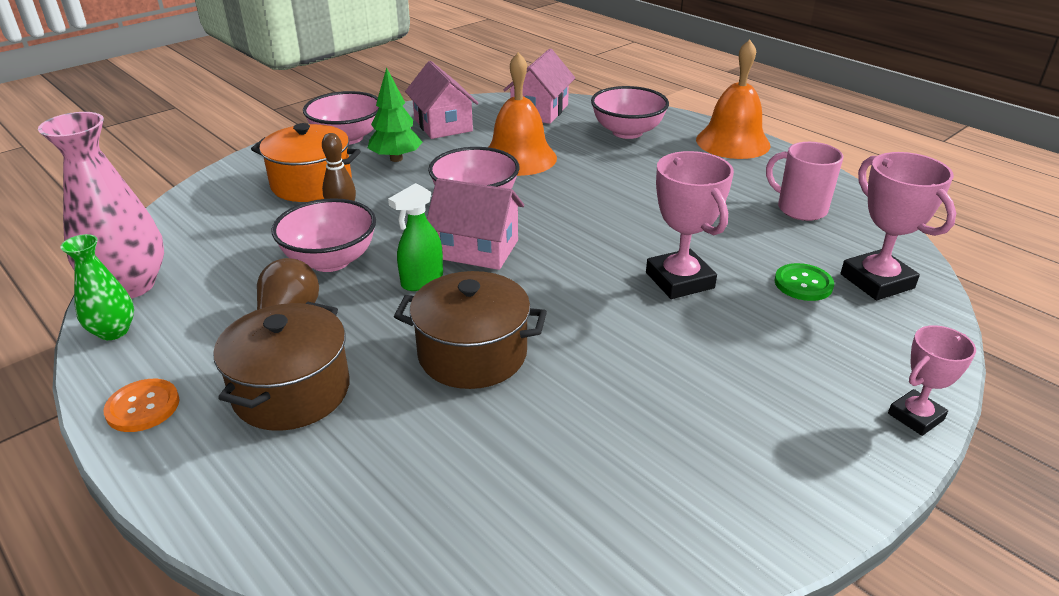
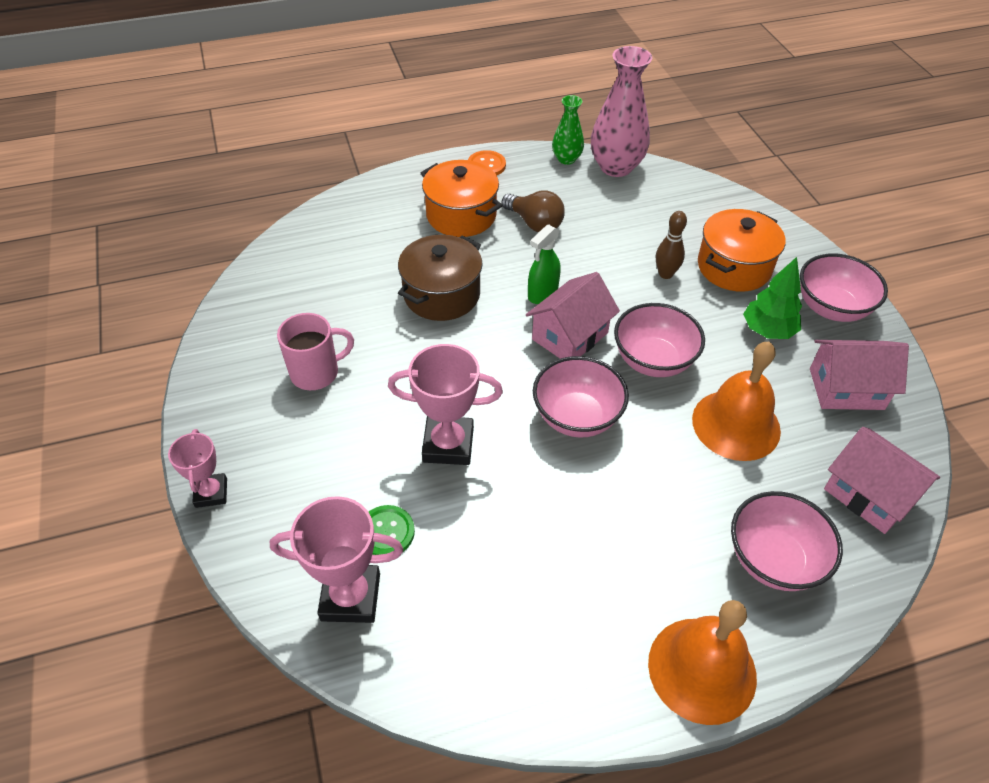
camera: 115 degrees right, 15 degrees up
(292, 391) = (461, 215): brown pot -> orange pot
(330, 260) = (598, 255): pink bowl -> pink bowl (577, 417)
(422, 281) = (542, 294): green spray bottle -> green spray bottle turned 120 degrees counterclockwise
(800, 209) = (505, 627): pink mug -> pink mug (316, 373)

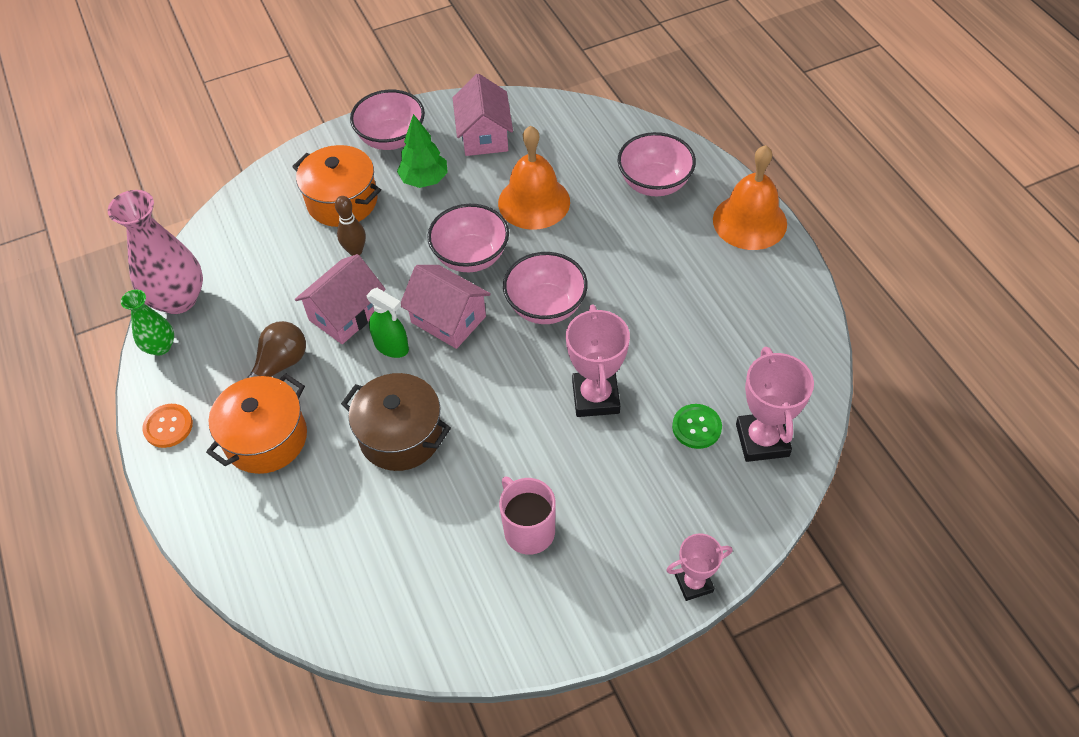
camera: 95 degrees left, 5 degrees up
(869, 494) = (585, 130): pink house -> pink house (346, 314)

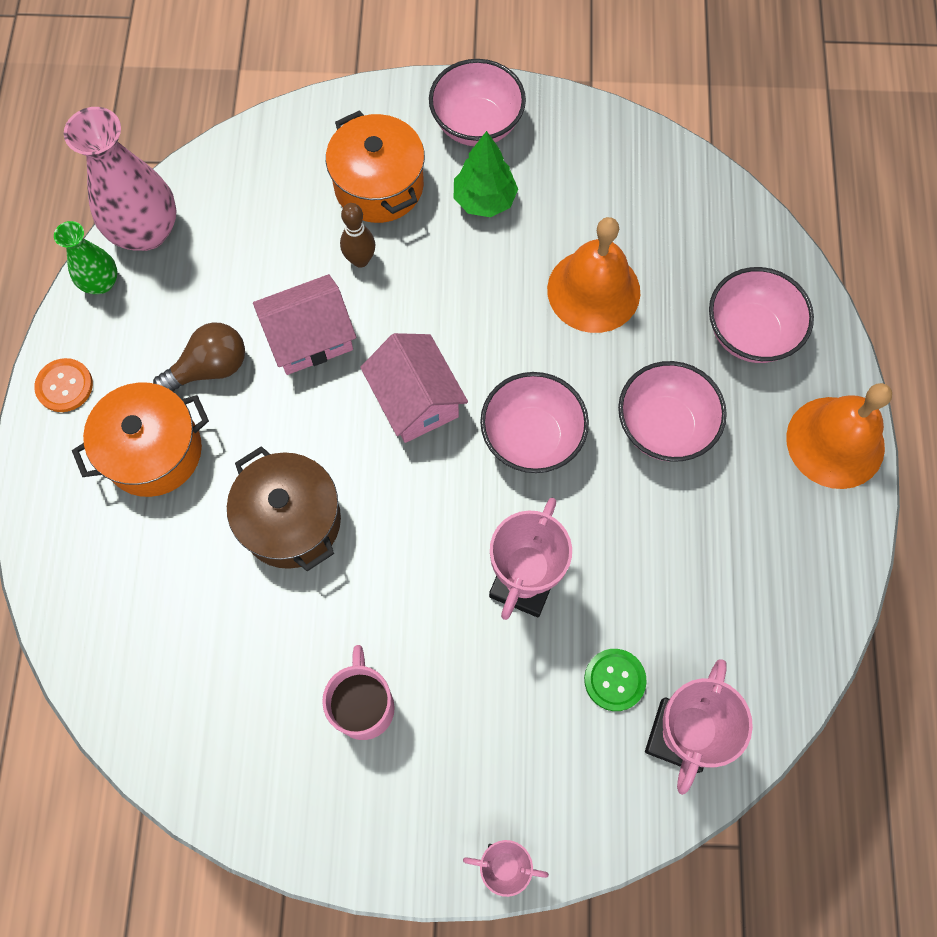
camera: 25 degrees right, 15 degrees up
(392, 347) = (337, 404): green spray bottle -> none
(471, 256) = (483, 330): pink bowl -> pink bowl (664, 427)
(484, 135) = (585, 170): pink house -> none

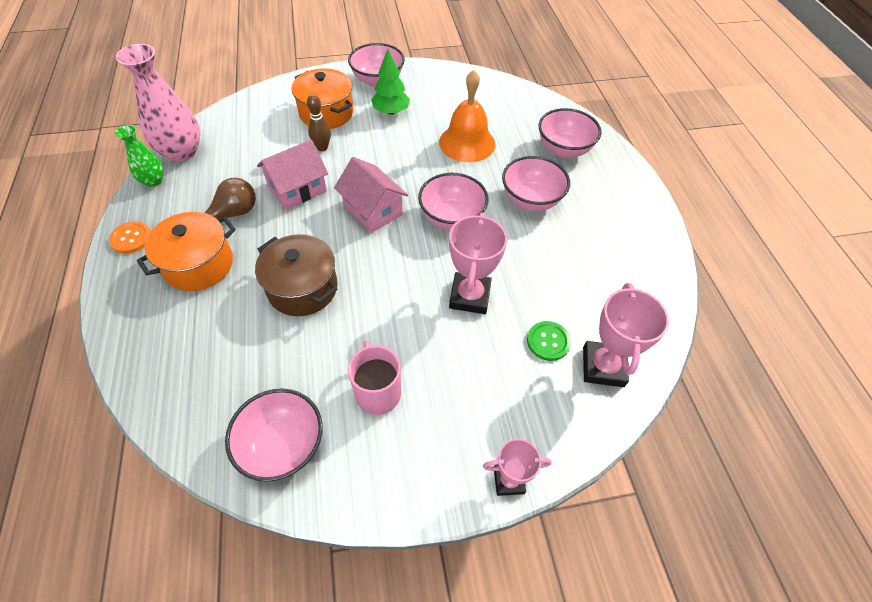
camera: 15 degrees left, 15 degrees down
(232, 754) = (283, 446): none -> pink bowl
(835, 442) = (633, 192): orange bell -> none

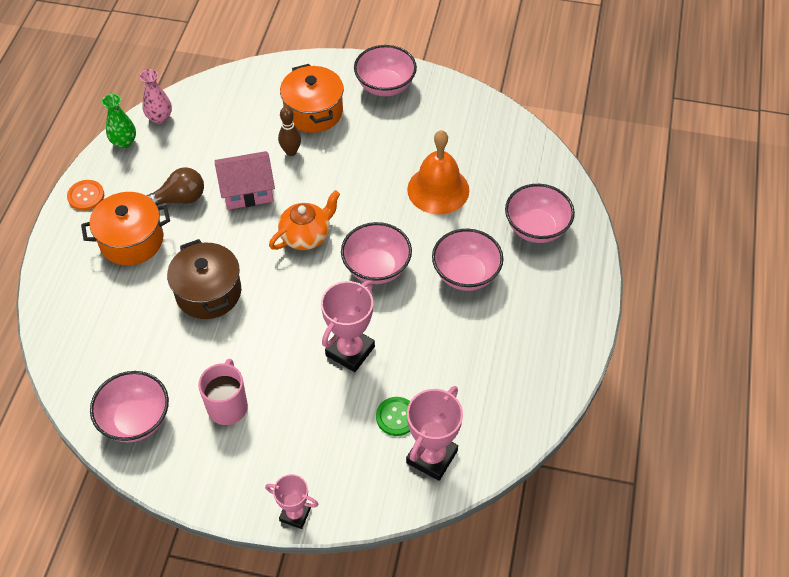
camera: 25 degrees right, 0 degrees up
(182, 152) = (160, 117): pink vase -> pink vase, size x0.56
(373, 210) = (306, 236): pink house -> orange teapot
(391, 111) = (379, 129): green tree -> none

